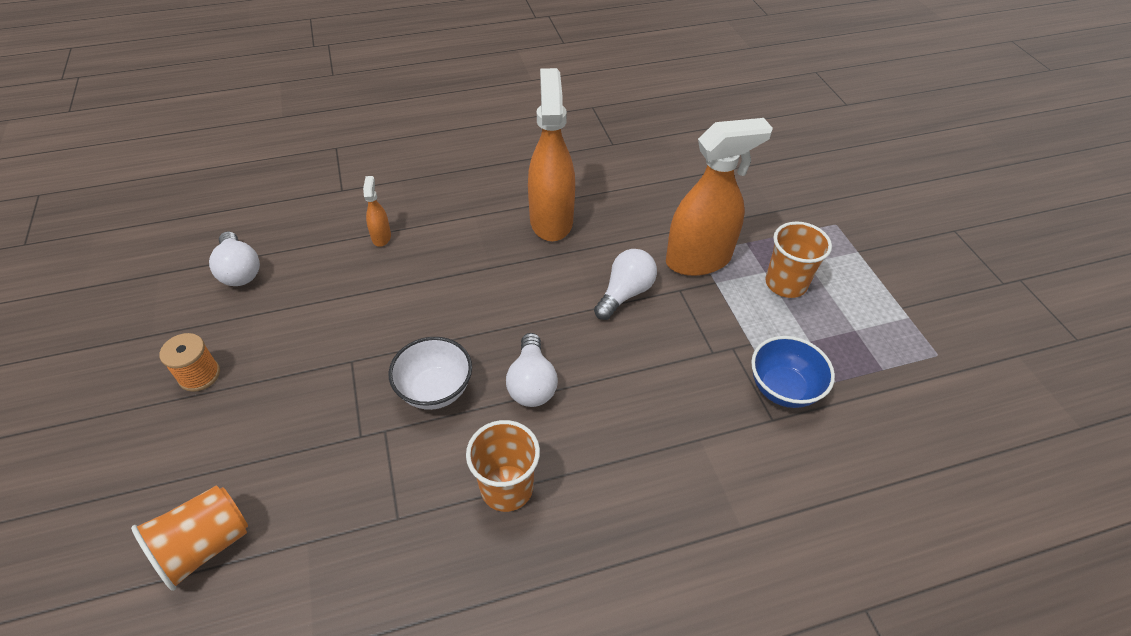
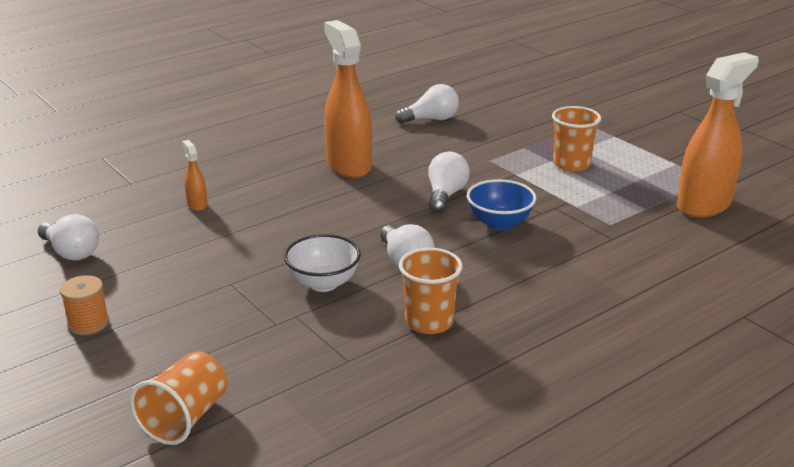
camera: 20 degrees left, 20 degrees down
(669, 173) = (431, 119): none -> white light bulb
(698, 260) = (492, 164): orange spray bottle -> orange spray bottle (704, 205)
(783, 388) = (609, 220): blue bowl -> blue bowl (499, 223)

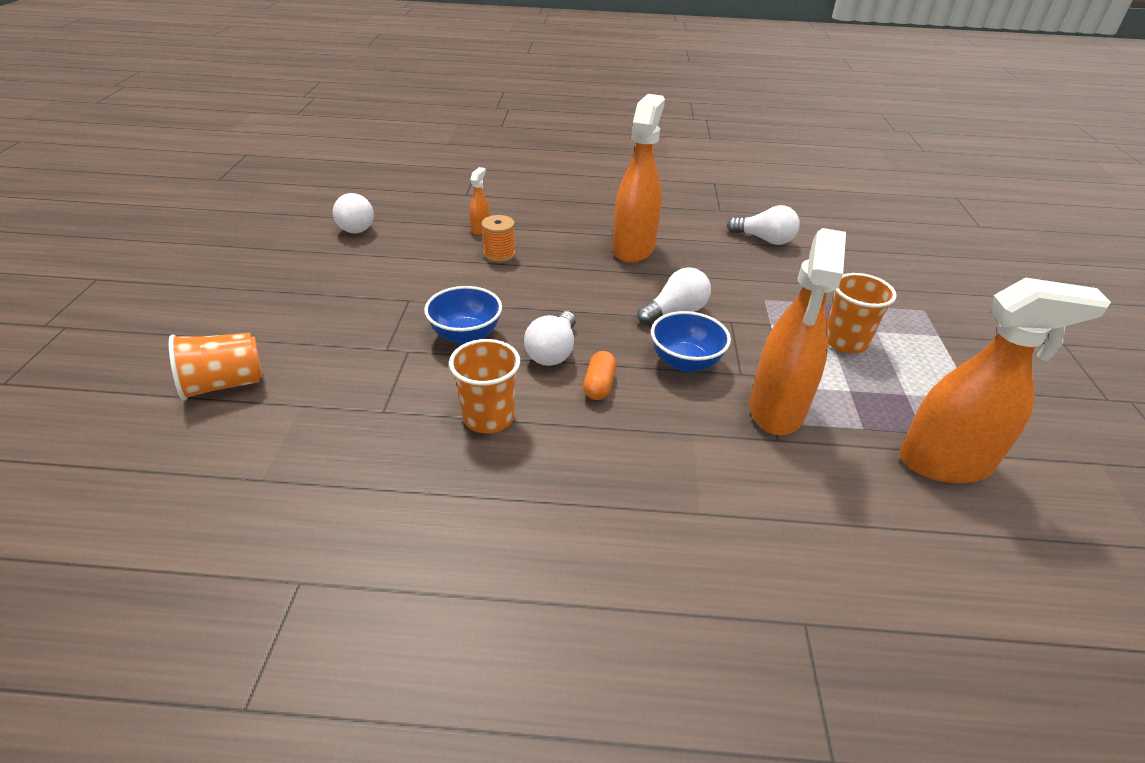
camera: 40 degrees right, 10 degrees up
(88, 323) = (288, 280): orange spool -> orange spool (499, 254)
(323, 283) = (466, 335): white bowl -> blue bowl
(468, 264) = (599, 385): none -> orange capsule
(589, 223) = (776, 410): none -> orange spray bottle

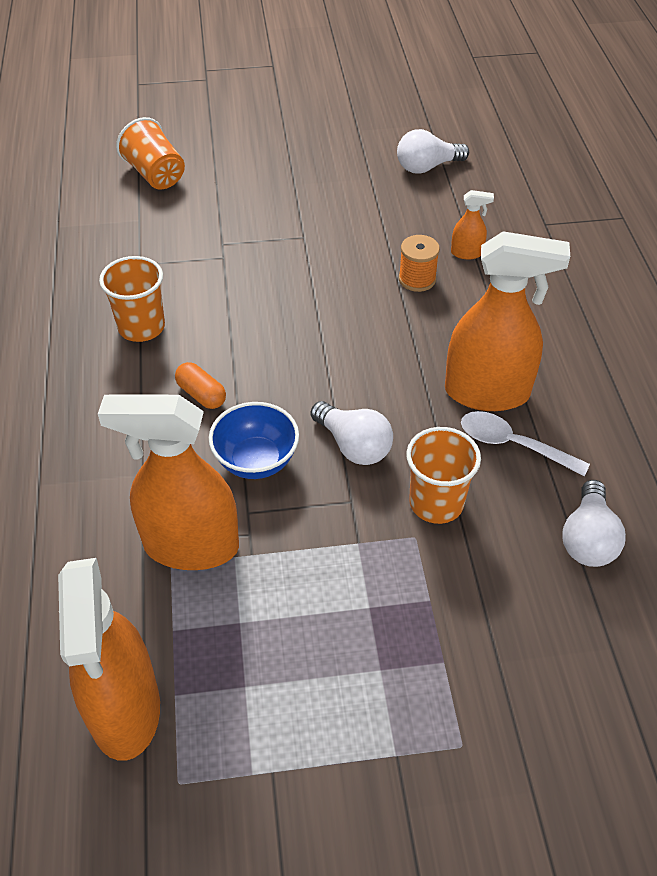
camera: 80 degrees right, 10 degrees up
(466, 335) = (257, 287): blue bowl -> none
(553, 352) = (246, 353): white light bulb -> none
(599, 385) = (201, 394): orange capsule -> orange capsule turned 45 degrees clockwise
(684, 248) = (513, 445): none -> white spoon
(845, 342) = (343, 627): orange cup -> orange cup (436, 503)

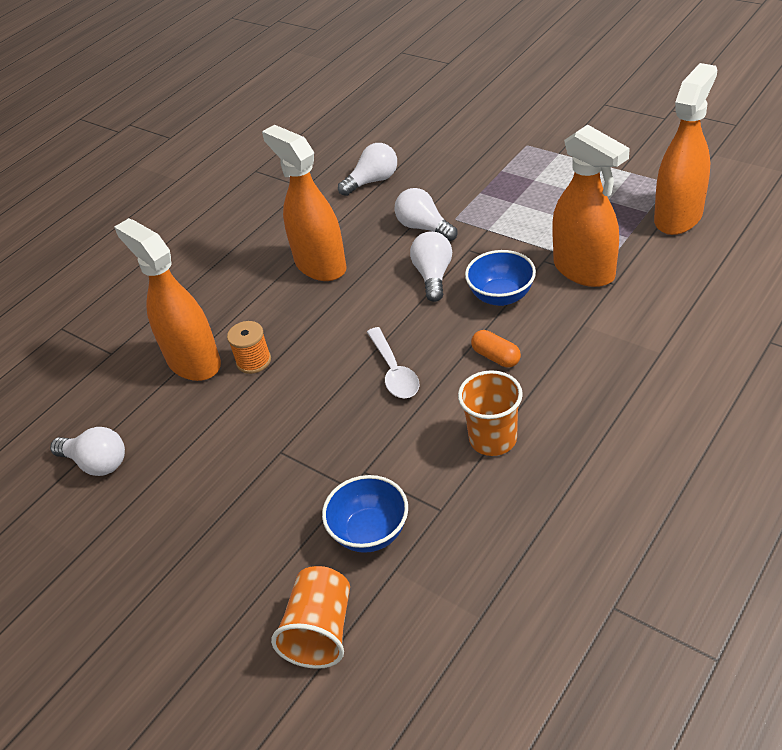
camera: 130 degrees left, 5 degrees down
(177, 229) = (370, 532): none -> blue bowl
(201, 394) = (496, 357): orange capsule -> orange capsule turned 45 degrees counterclockwise
(436, 503) = (424, 227): orange cup -> white light bulb
(467, 253) = (193, 361): orange spray bottle -> orange spray bottle, size x2.32
(513, 445) = (346, 233): white spoon -> white spoon (394, 371)

